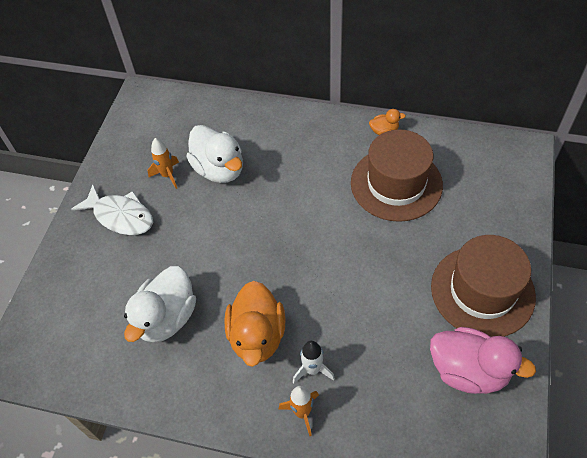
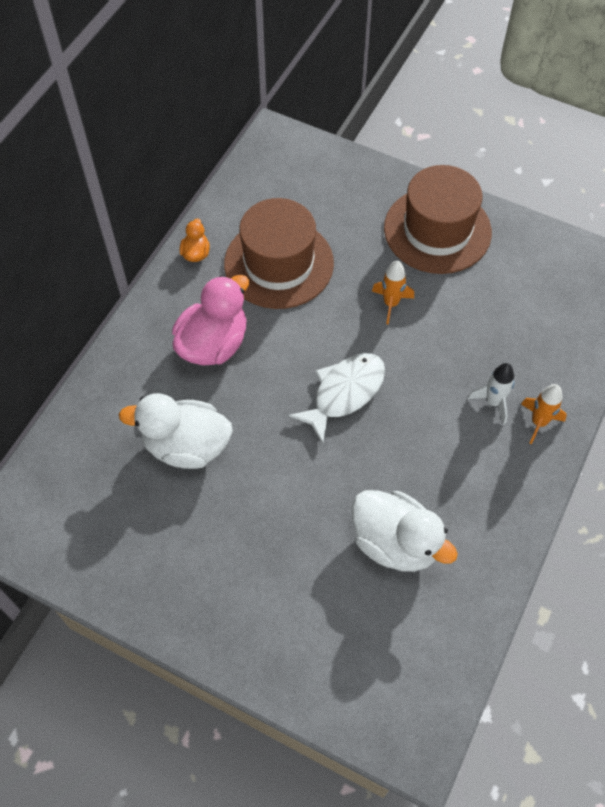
camera: 80 degrees left, 5 degrees up
(120, 216) = (222, 583): white fish -> white fish (344, 393)
(167, 175) = (172, 512): orange rocket -> orange rocket (391, 304)
(219, 169) = (186, 446): white duck -> white duck turned 150 degrees counterclockwise
(257, 336) = (441, 447): orange duck -> none
(468, 371) = (520, 269): pink duck -> pink duck (213, 344)

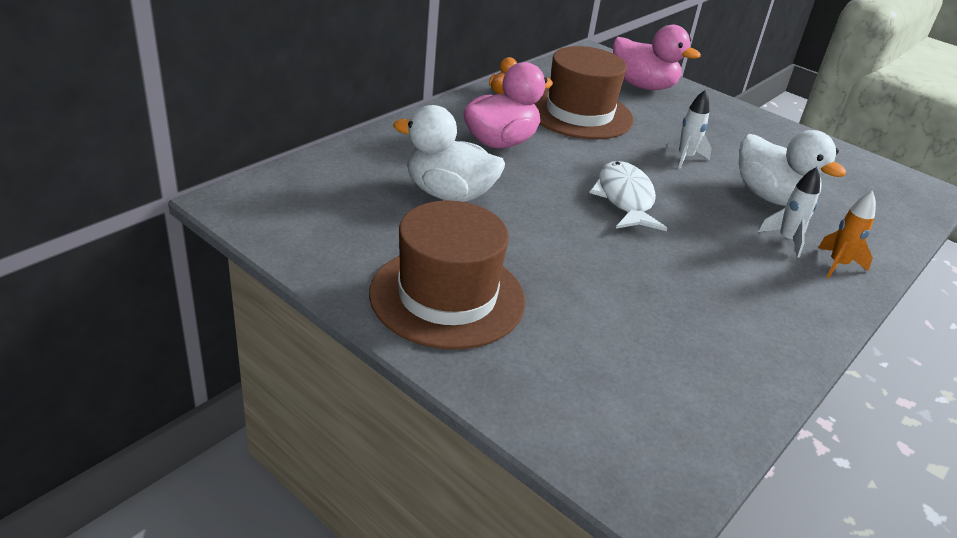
camera: 10 degrees right, 25 degrees down
(334, 185) = (643, 86): none -> pink duck
(344, 393) = (625, 199): white fish -> white fish turned 60 degrees counterclockwise
(391, 304) = (685, 158): orange rocket -> white rocket
(395, 542) = (659, 312): white duck -> white duck (771, 197)
(437, 230) = (738, 128): brown hat -> brown hat (447, 296)

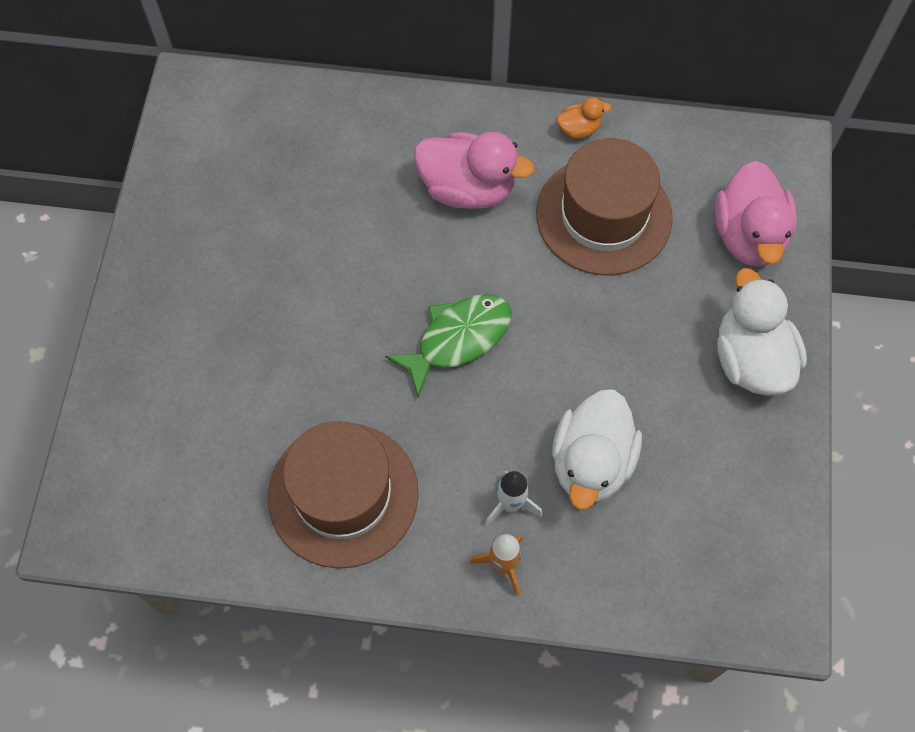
camera: 60 degrees right, 30 degrees up
(447, 296) = (189, 295): brown hat -> brown hat (343, 494)
(449, 194) = (334, 208): white duck -> white duck (751, 359)
(625, 199) = (458, 339): white fish -> green fish
(685, 158) = (601, 352): white rocket -> none

